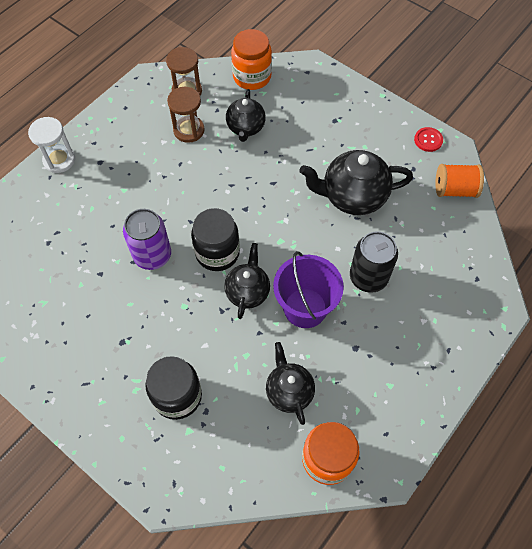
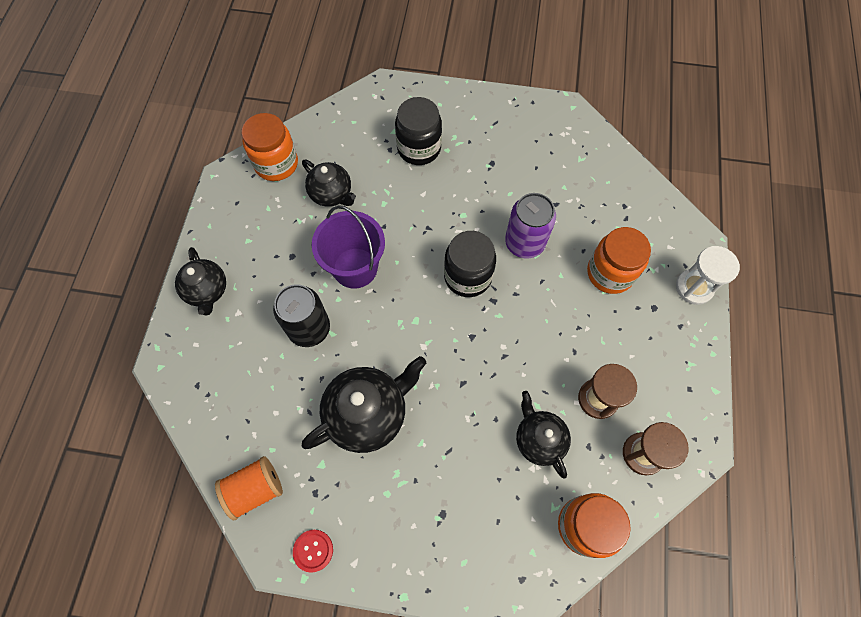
camera: 150 degrees right, 5 degrees up
(108, 199) = (610, 273): none -> orange jar
(247, 291) = (416, 255): black teapot -> black teapot (207, 291)

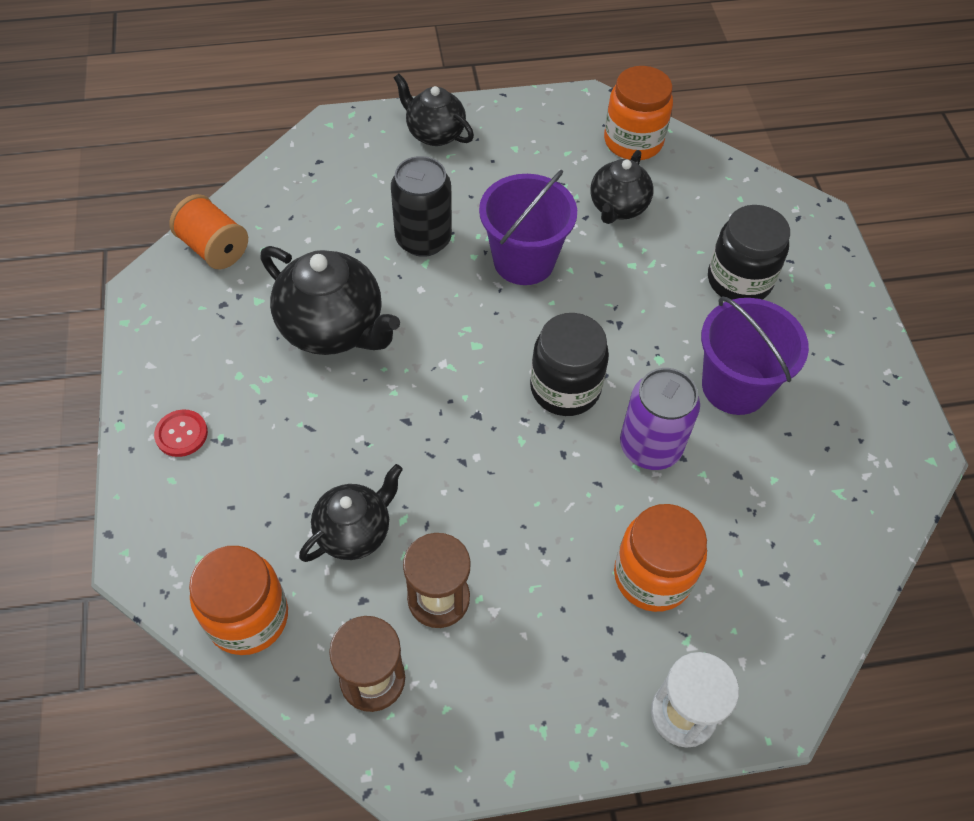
camera: 70 degrees right, 10 degrees down
(207, 291) = (434, 133): black teapot -> black teapot turned 75 degrees clockwise
(313, 550) = (157, 321): red button -> red button (181, 434)
(496, 182) = (734, 386): none -> purple bucket

